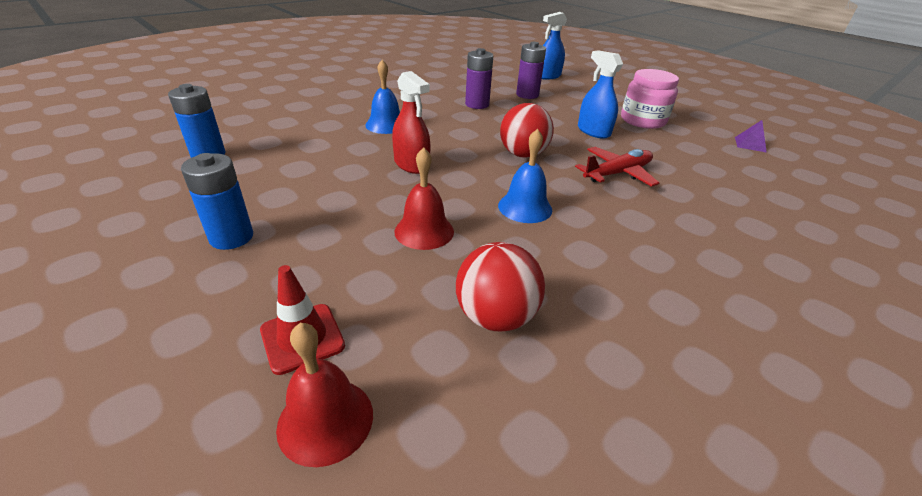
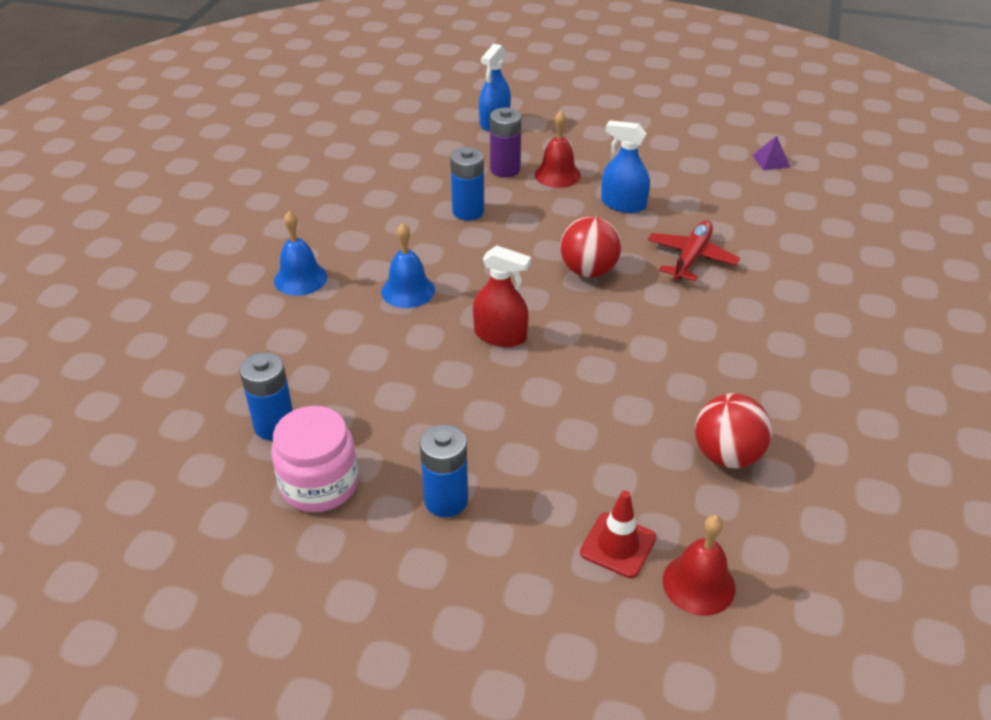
camera: 30 degrees left, 5 degrees up
(424, 231) = (597, 407): red bell -> red bell (557, 175)
(477, 104) = (468, 211): purple battery -> blue battery
(525, 207) = (651, 339): blue bell -> blue bell (300, 278)
(643, 120) = (655, 165): pink jar -> pink jar (319, 484)

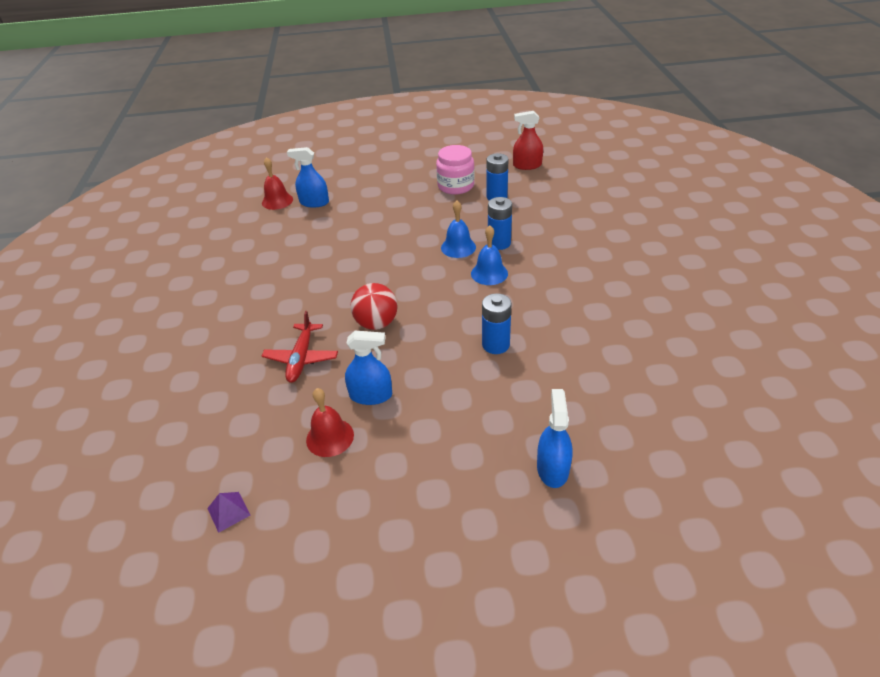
camera: 160 degrees right, 0 degrees up
(300, 278) = (562, 260): blue bell -> blue bell (458, 247)
(446, 500) = (396, 196): blue battery -> blue battery (499, 243)
(500, 335) = (413, 265): red spray bottle -> red spray bottle (527, 165)
(505, 169) = (496, 401): purple battery -> none
(557, 175) = (445, 411): red bell -> red bell (330, 437)
(618, 545) = (314, 202): red traffic cone -> blue spray bottle
(726, 455) = (267, 245): red ball -> none

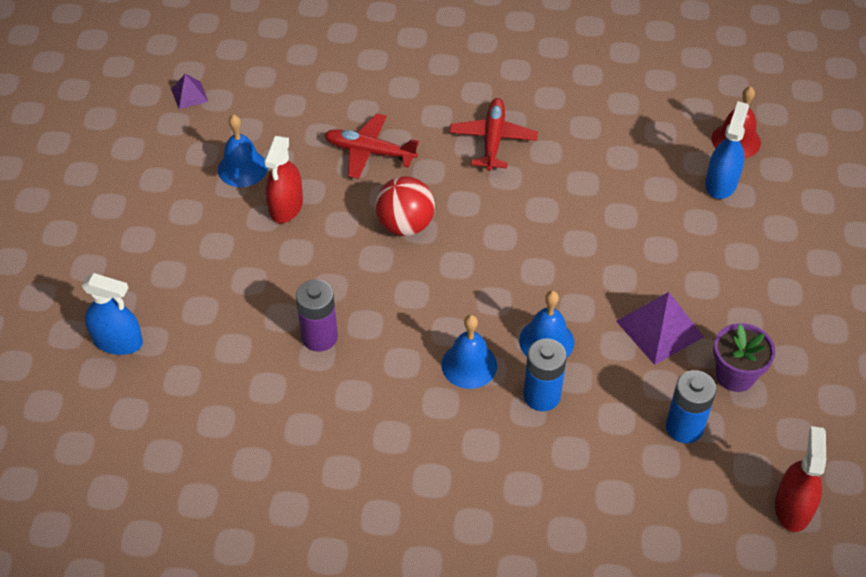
camera: 100 degrees right, 10 degrees up
(283, 296) = (493, 140): none -> red plane
(330, 437) = (242, 168): red bell -> blue bell
(371, 395) = (286, 206): blue spray bottle -> red spray bottle
(433, 211) = (659, 329): none -> purple pyramid
(455, 186) = (735, 375): pink jar -> purple flower pot
(495, 345) = (319, 337): blue battery -> purple battery

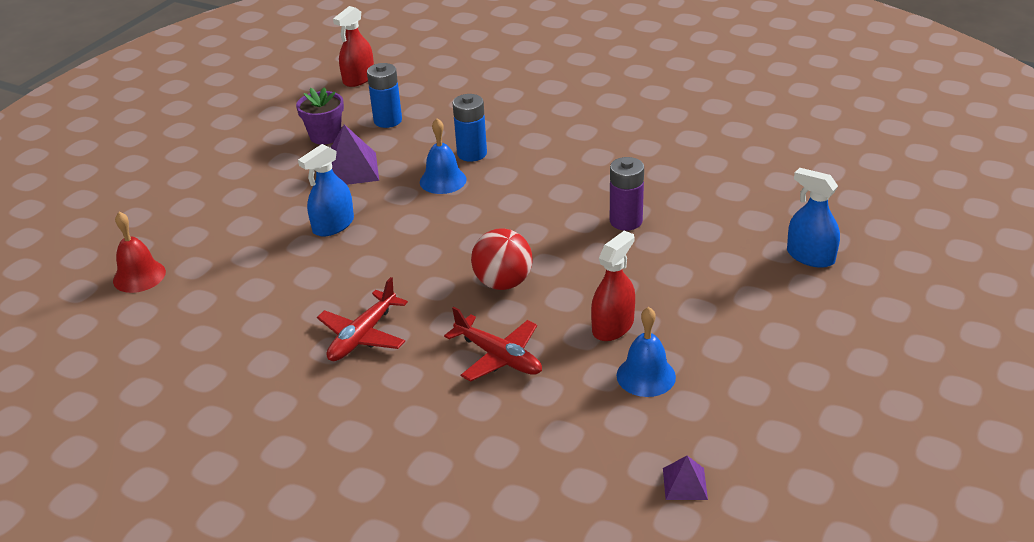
camera: 155 degrees left, 15 degrees down
(469, 365) = (513, 180): blue bell -> none
(721, 183) = (194, 247): blue spray bottle -> blue spray bottle (333, 225)

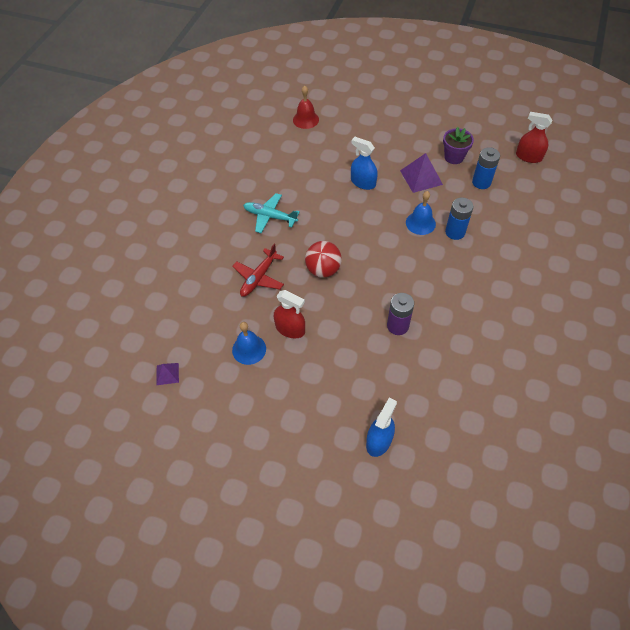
camera: 80 degrees right, 20 degrees up
(363, 335) = (270, 216): red plane -> turquoise plane

